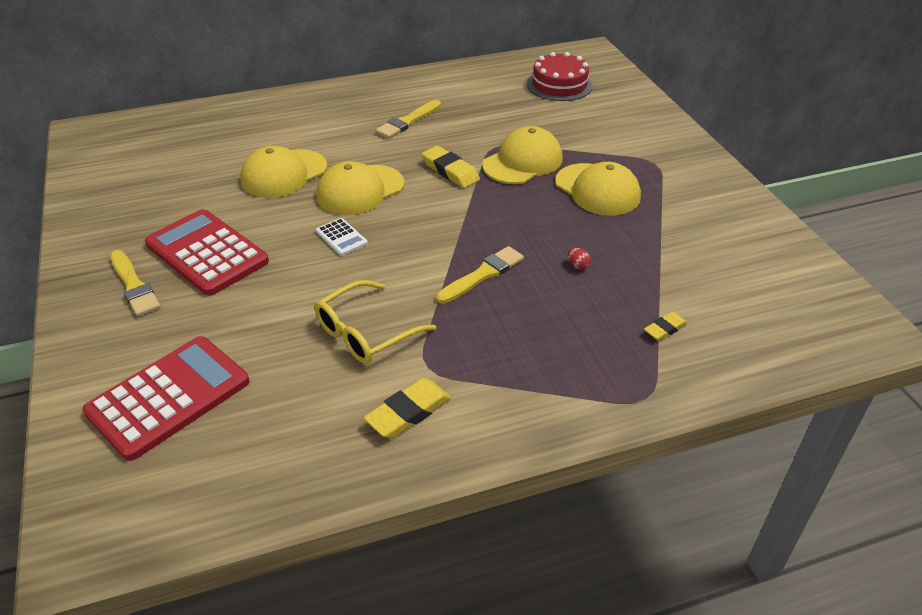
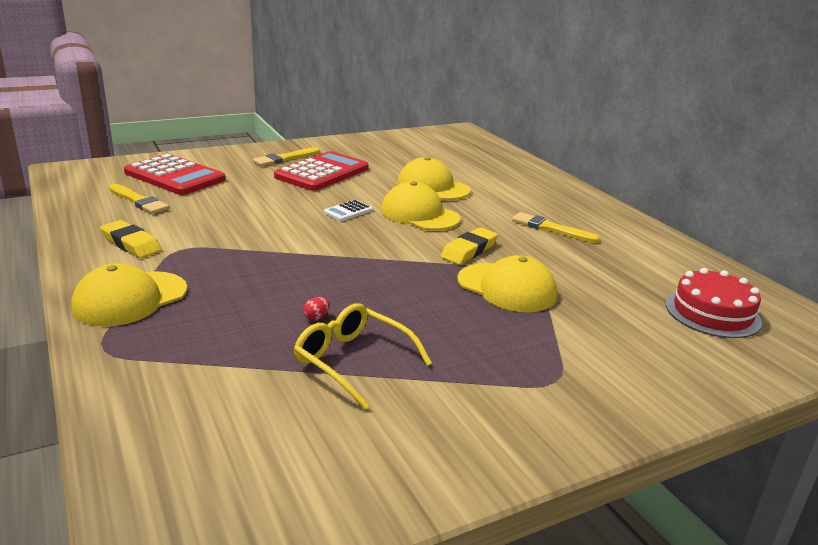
camera: 80 degrees right, 15 degrees down
(366, 332) = (226, 226): yellow glasses -> yellow glasses (353, 361)
(483, 274) = (300, 269): yellow brush -> yellow brush (138, 201)
(597, 190) = (468, 334): yellow cap -> yellow cap (130, 299)
(665, 329) = (204, 368): yellow eraser -> none

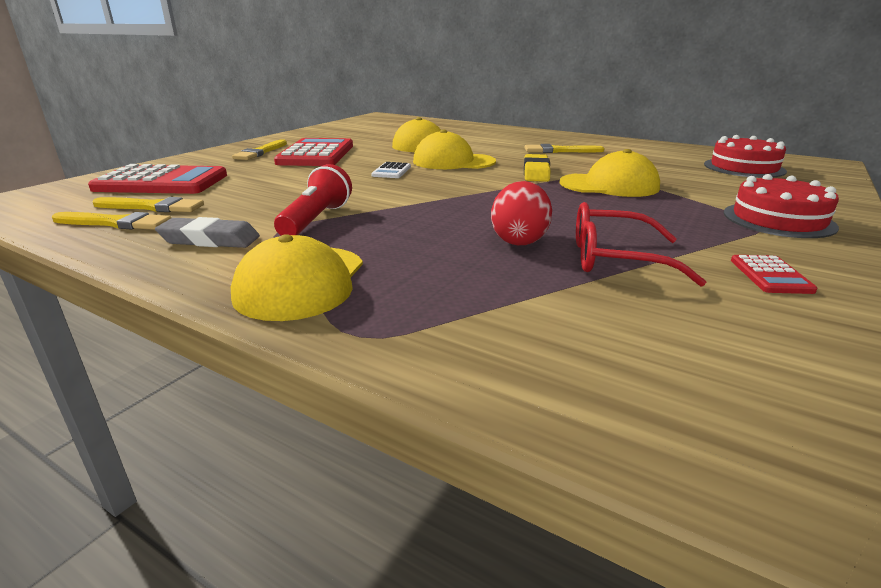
camera: 30 degrees left, 0 degrees up
(102, 210) = (116, 223): none -> yellow brush
(131, 244) = (210, 240): yellow eraser -> grey eraser
(215, 247) = (316, 220): none -> red flashlight
(316, 317) = (519, 240): red egg -> red egg, size x2.39
(353, 361) = (616, 259): yellow glasses -> red glasses
(441, 425) = (770, 275): none -> red calculator
(585, 383) = (778, 219): none -> red cake

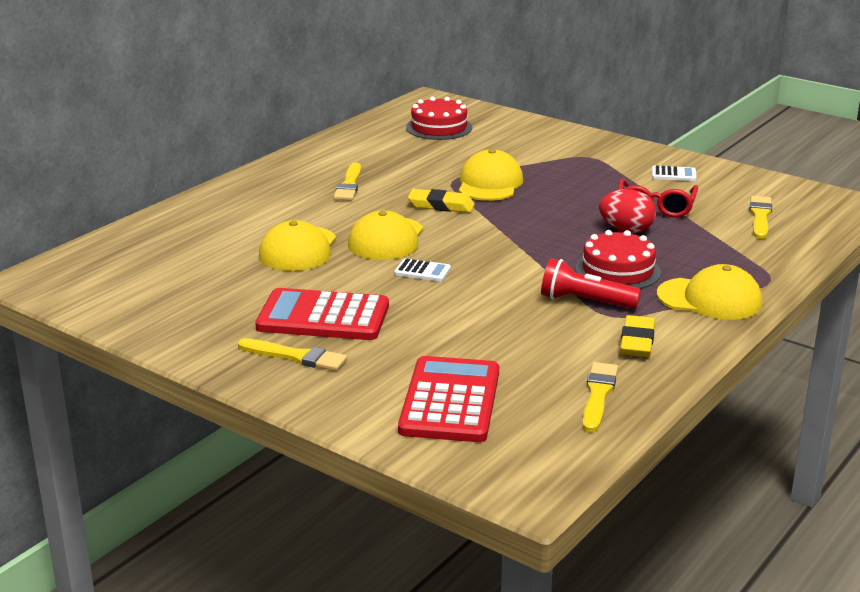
camera: 85 degrees left, 0 degrees up
(152, 207) = (548, 386): yellow brush -> yellow brush (760, 216)
(210, 240) = (637, 342): grey eraser -> yellow eraser
(770, 275) = (673, 174): red calculator -> white calculator
(778, 219) = (579, 150): red cake -> red cake (618, 271)

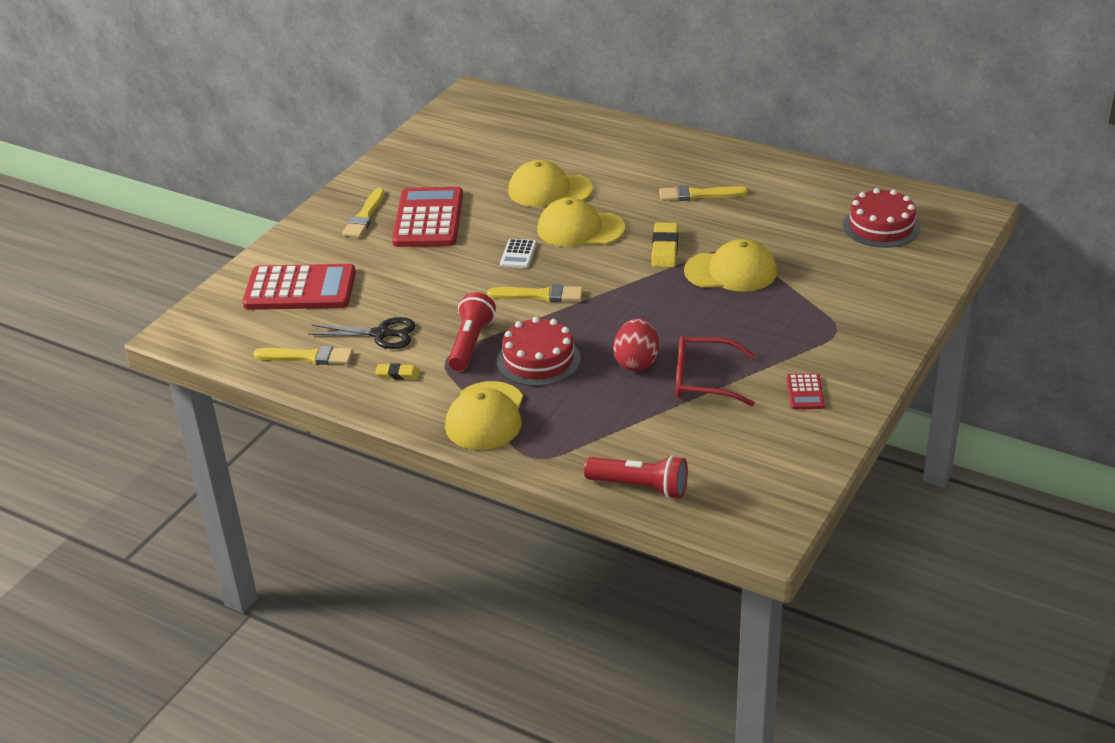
camera: 85 degrees right, 10 degrees up
(559, 350) = (381, 334): none -> black scissors
(637, 342) = (398, 374): yellow eraser -> yellow eraser, size x0.60
(673, 174) = (805, 392): white calculator -> red calculator
(760, 216) = (699, 455): yellow brush -> yellow brush (540, 295)
(805, 240) = (640, 487): none -> red flashlight

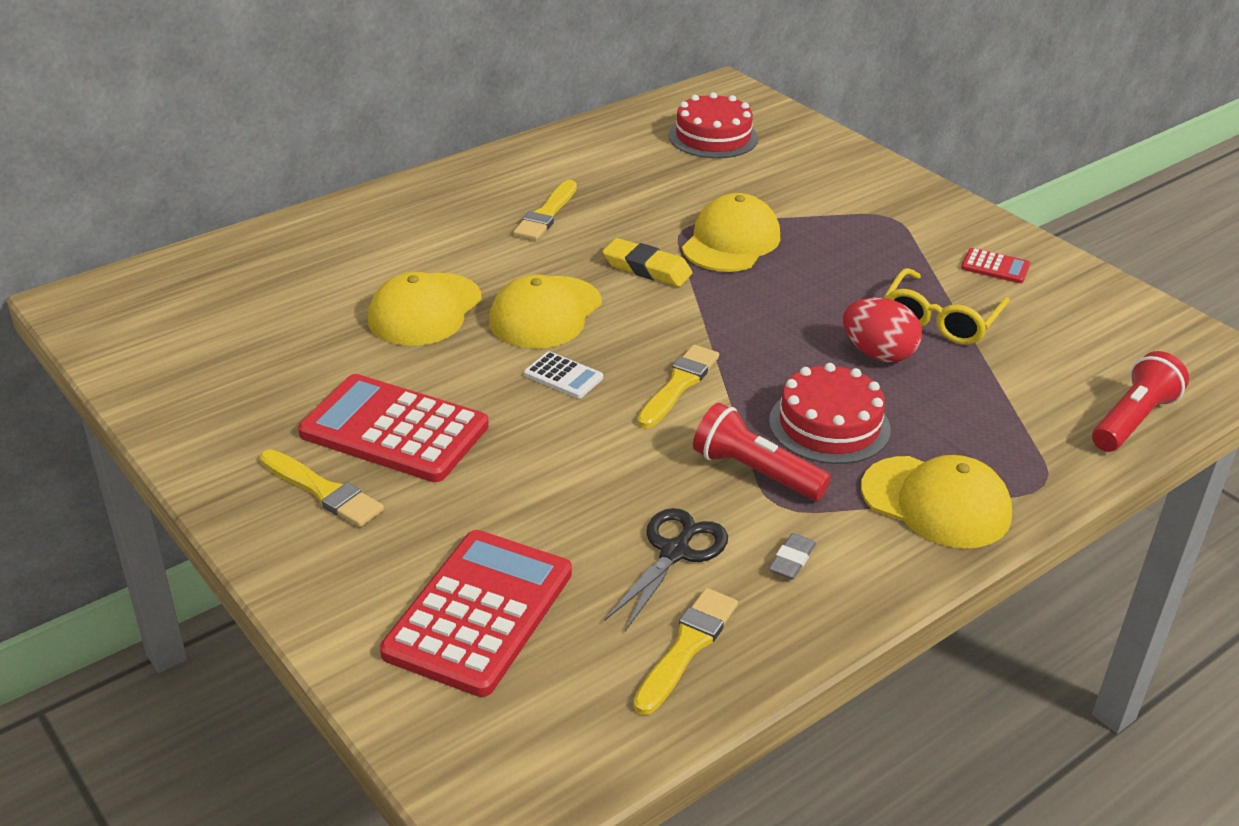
camera: 70 degrees left, 0 degrees up
(398, 374) = (792, 560): yellow eraser -> grey eraser
(704, 380) = (941, 319): red glasses -> yellow glasses

